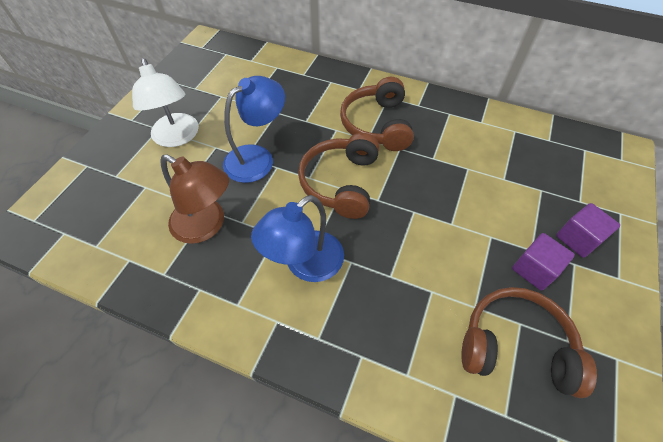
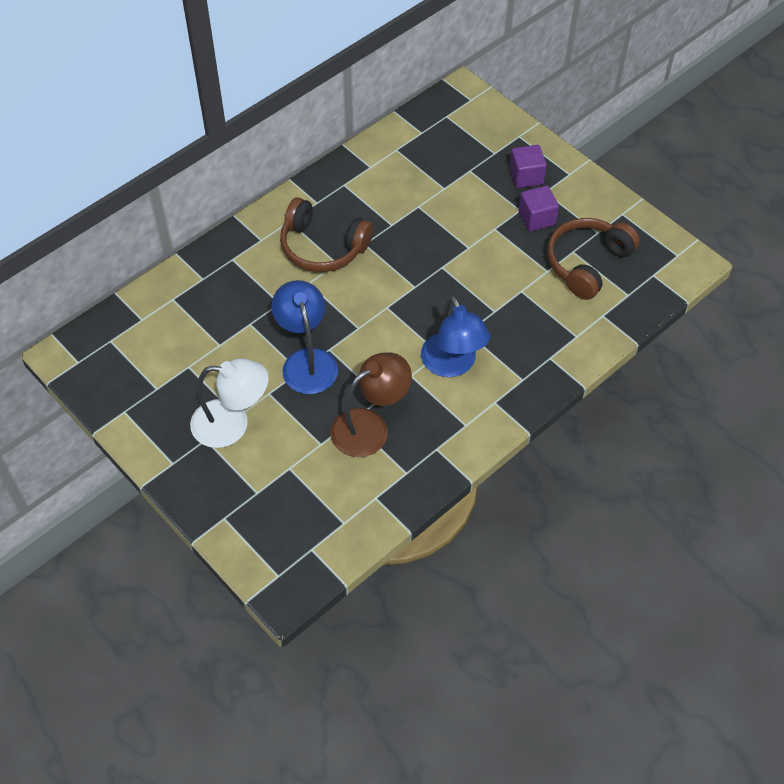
camera: 65 degrees left, 0 degrees up
(340, 182) = (379, 306): brown headphones -> none

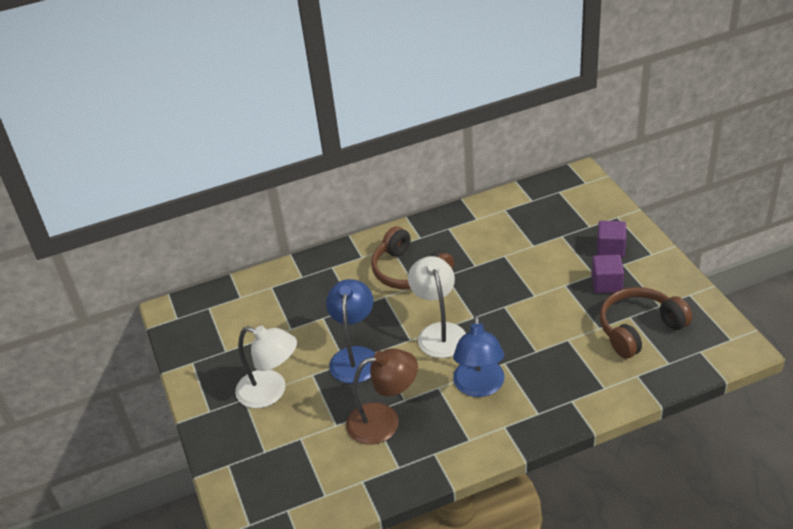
camera: 25 degrees right, 15 degrees down
(385, 312) = (439, 332): none -> white lamp

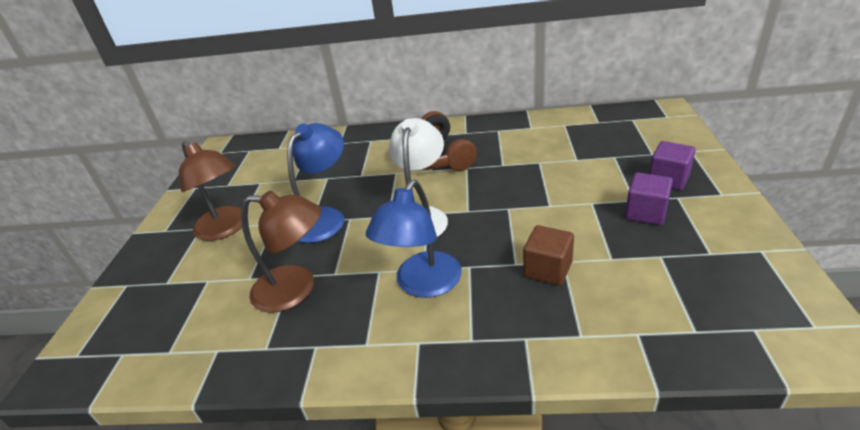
camera: 25 degrees right, 5 degrees down
(271, 392) = (226, 229): white lamp -> brown lamp
(560, 349) = (547, 269): none -> brown cube
(639, 329) = (667, 274): brown headphones -> none

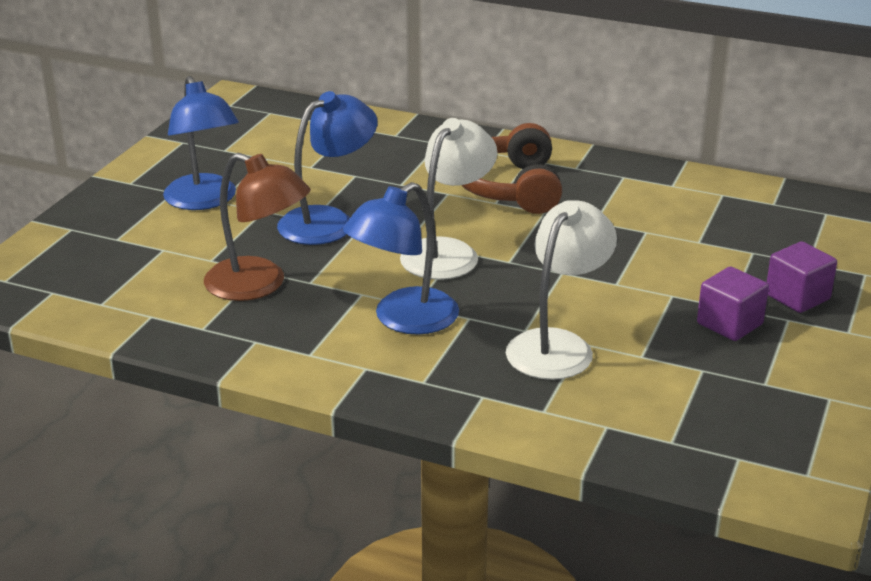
camera: 15 degrees right, 5 degrees down
(226, 229) = (204, 201): brown lamp -> blue lamp
(547, 269) = (558, 345): brown cube -> white lamp

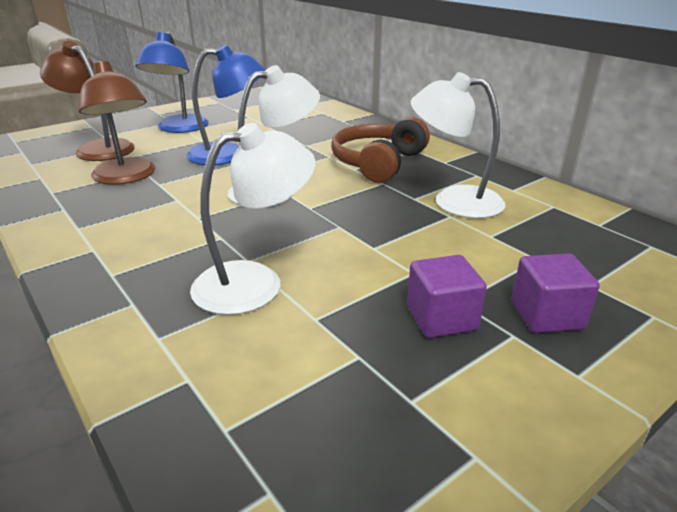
camera: 30 degrees right, 0 degrees up
(148, 258) = (98, 148): none -> brown lamp
(403, 320) = (174, 224): blue lamp -> none
(632, 213) = (454, 200): none -> white lamp

